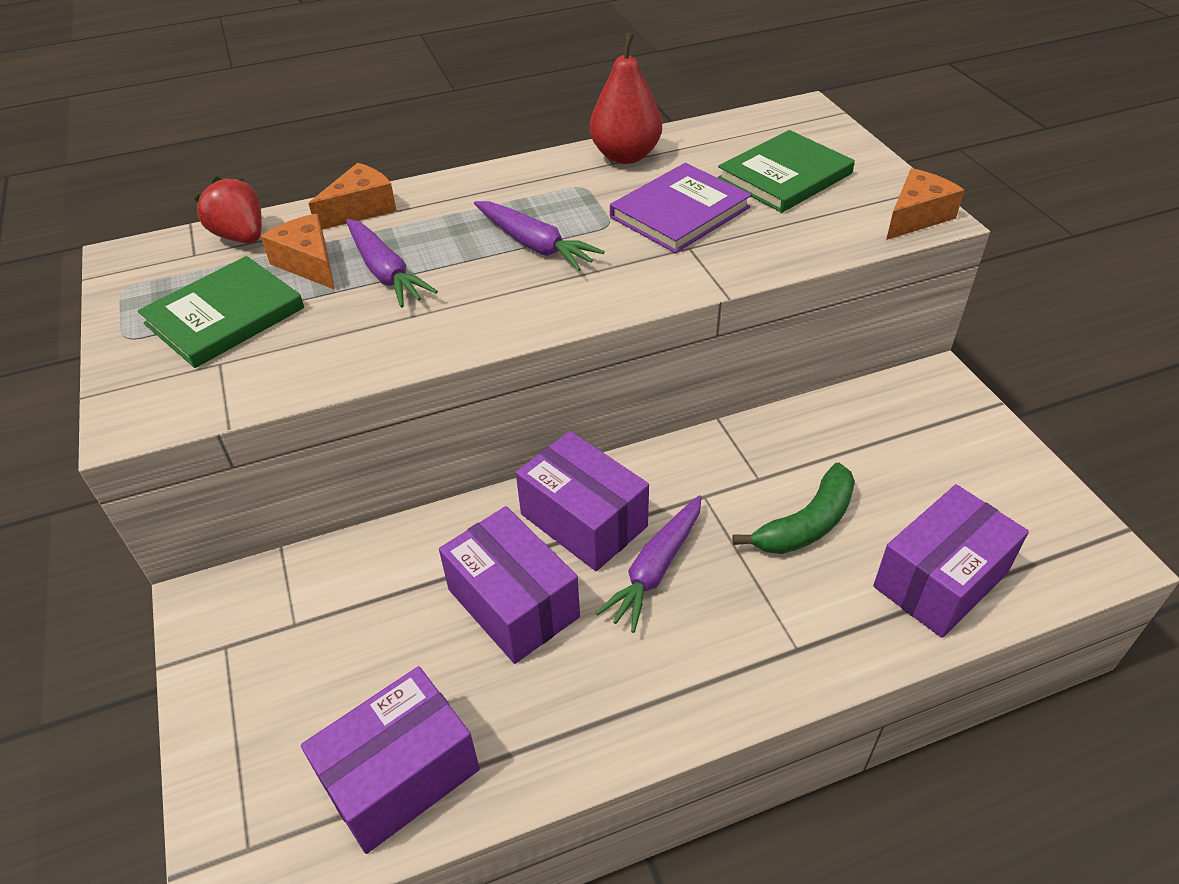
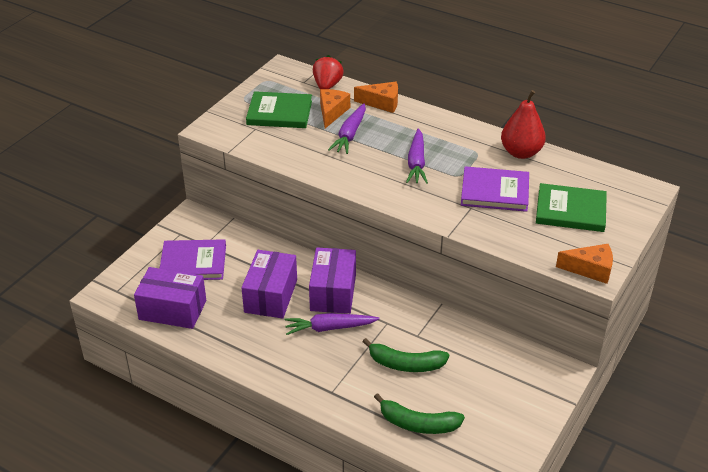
camera: 50 degrees right, 5 degrees down
(318, 668) = (193, 262): none -> purple book
(940, 580) = (418, 424): purple box -> green banana

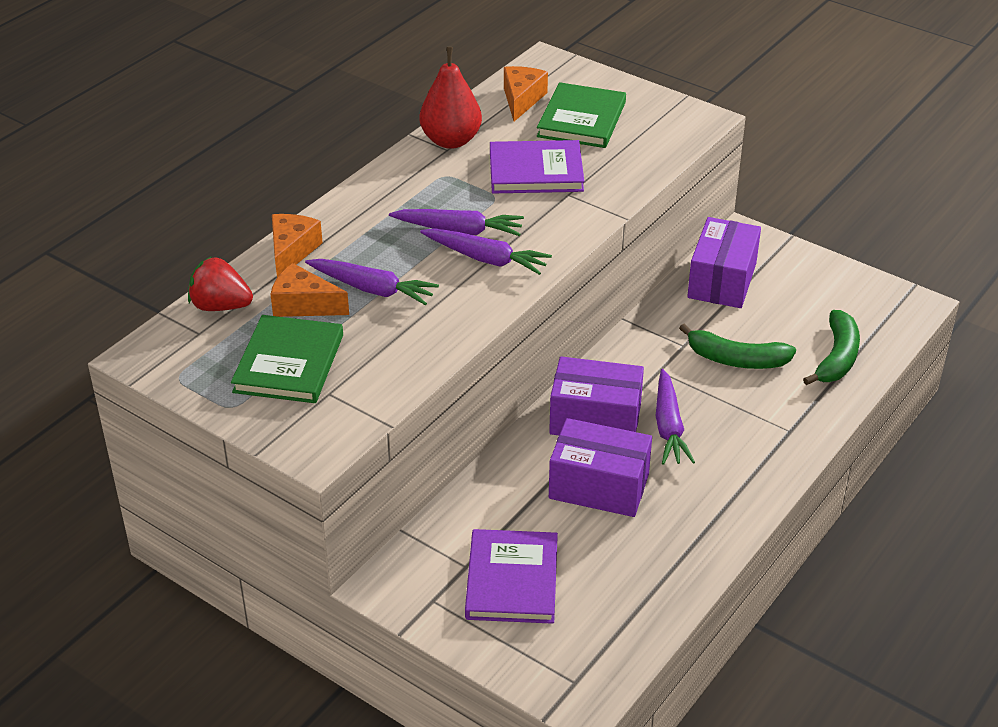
camera: 85 degrees left, 0 degrees up
(172, 310) = (626, 603): purple box -> purple box (722, 280)
(388, 176) = (486, 259): none -> purple carrot
(405, 364) = (736, 360): green banana -> green banana turned 90 degrees clockwise
(494, 192) = (536, 171): purple book -> purple book turned 75 degrees clockwise
(590, 269) = (693, 121): orange cheese -> orange cheese (521, 99)

